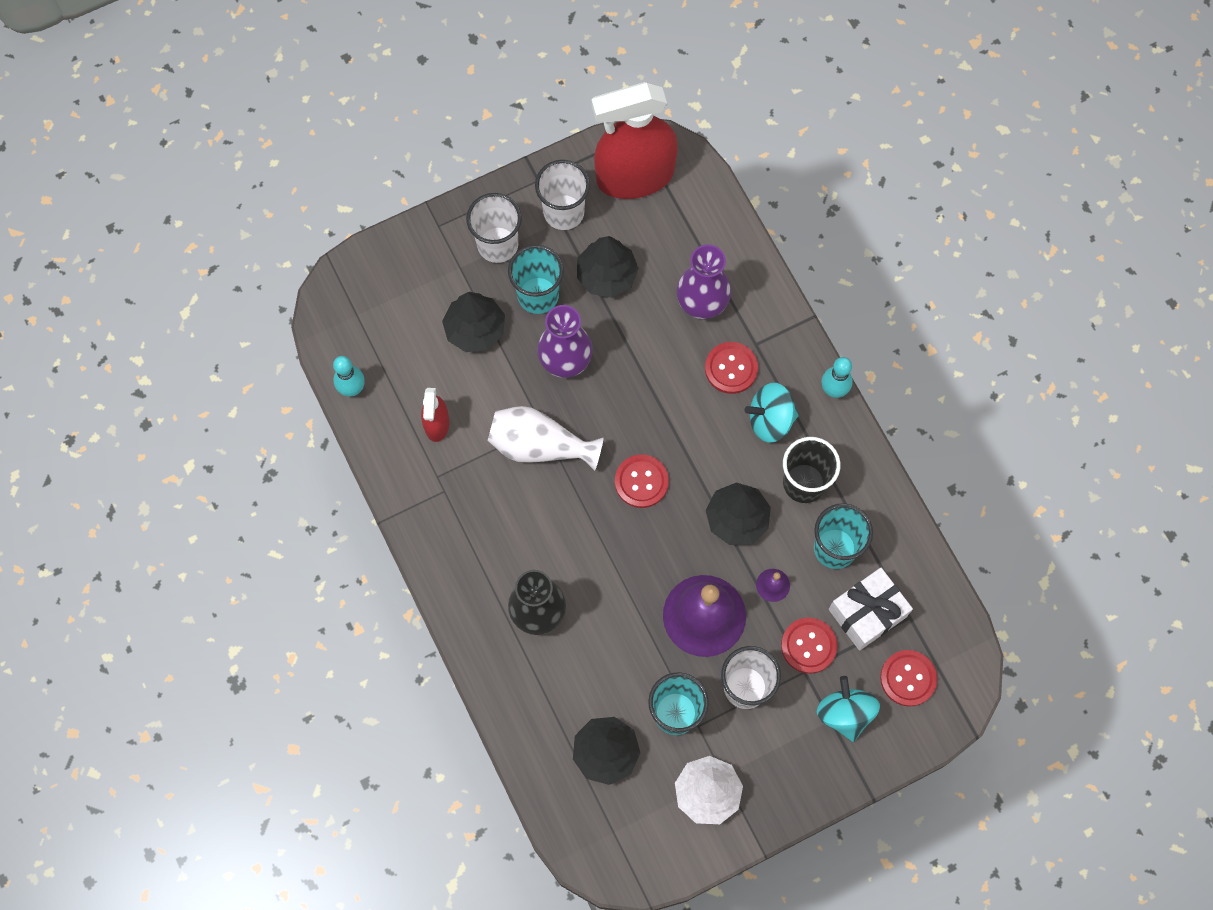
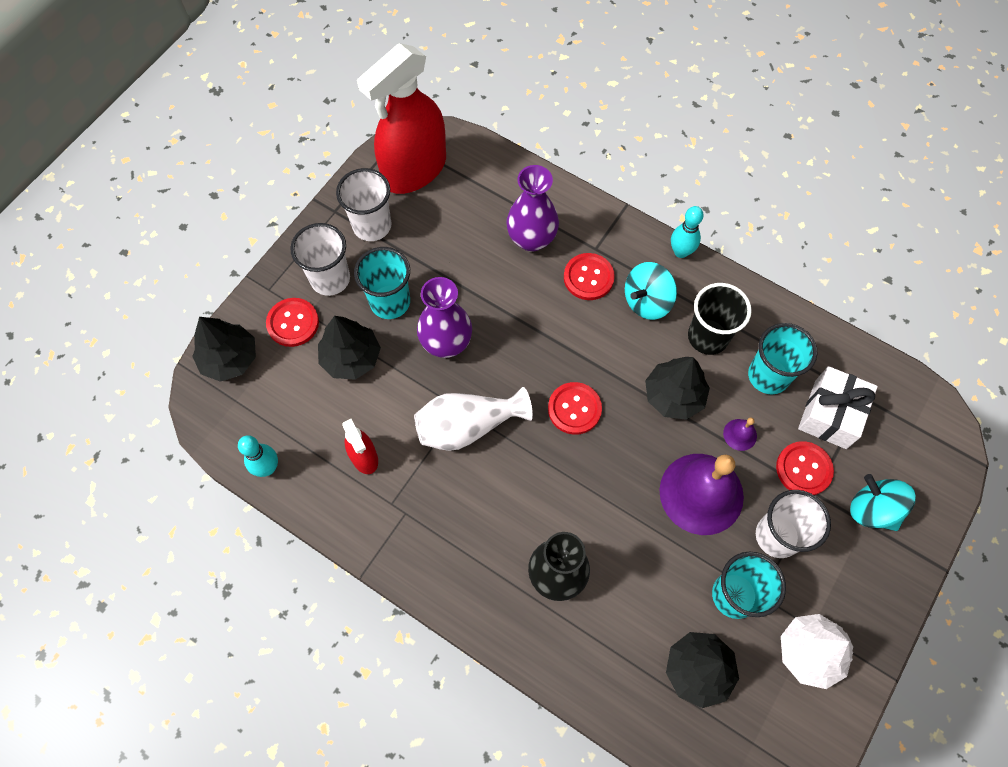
camera: 30 degrees left, 5 degrees down
(606, 275) = (439, 257): black tree -> black tree (230, 358)
(908, 678) = (900, 450): red button -> red button (293, 323)

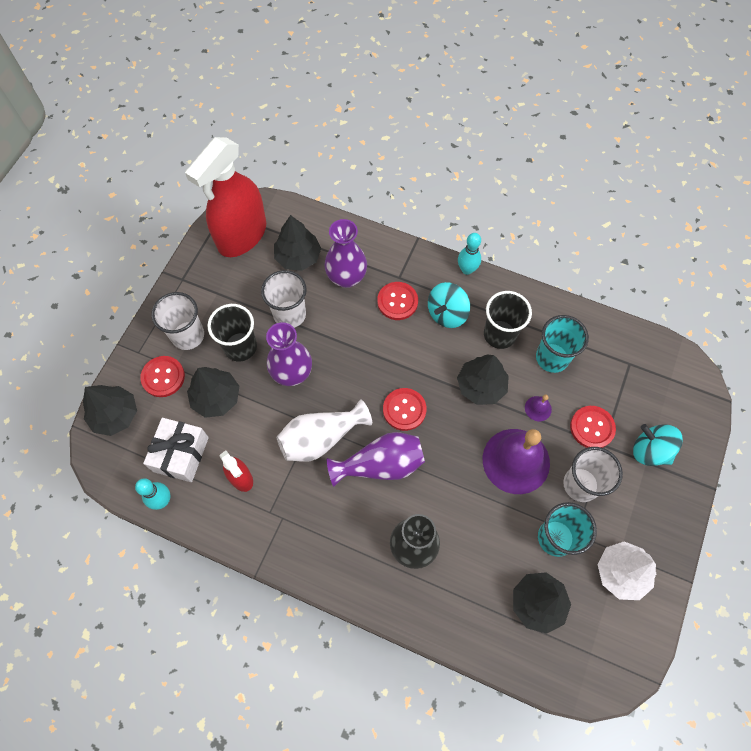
camera: 10 degrees left, 0 degrees up
(372, 226) = (215, 286): white cup -> white cup (289, 314)
(390, 302) = (240, 347): turquoise cup -> black cup
(477, 205) = (298, 257): none -> black tree
(534, 470) = (381, 465): none -> purple vase
(830, 414) = (605, 380): white gift -> white gift (181, 454)

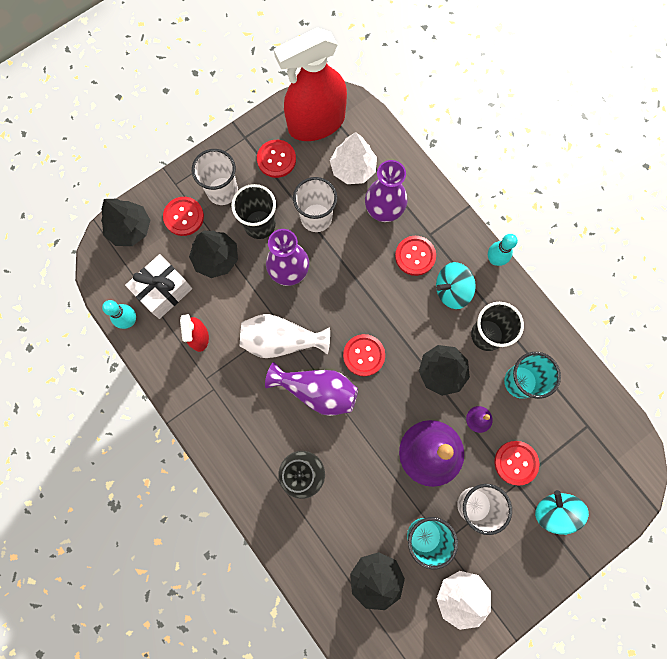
camera: 30 degrees right, 10 degrees up
(223, 283) = (276, 159): none -> red button
(298, 257) = (353, 168): black tree -> white tree

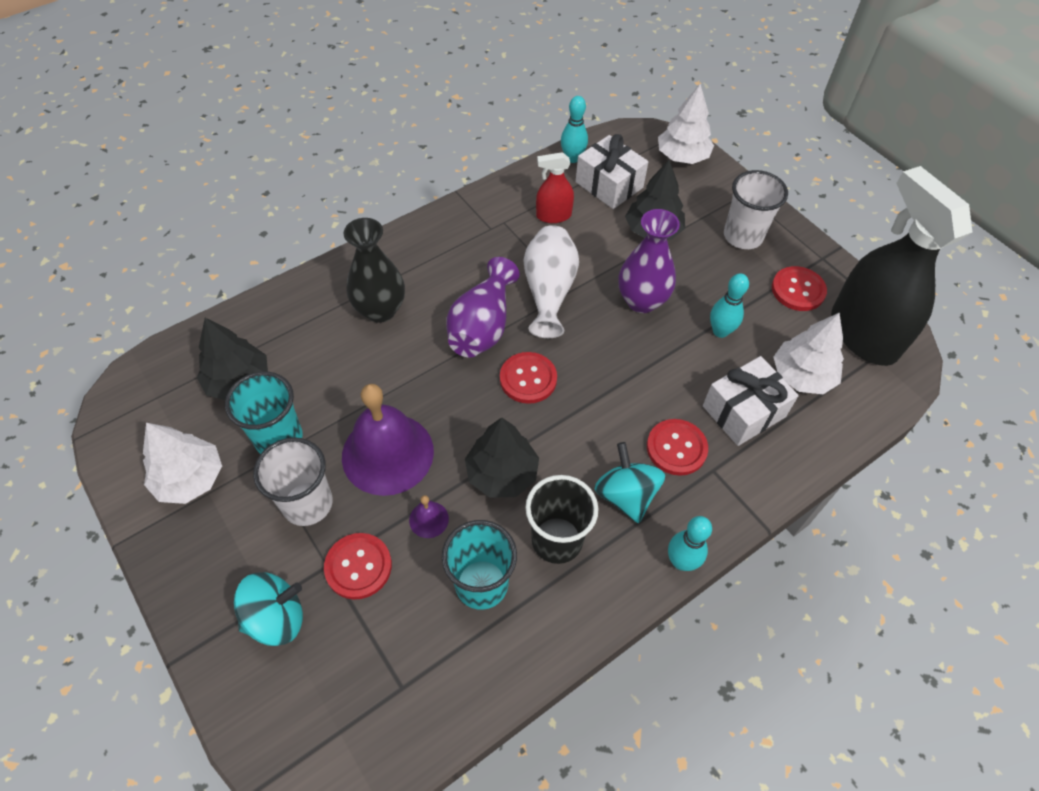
camera: 90 degrees right, 20 degrees down
(130, 229) = (682, 156): black tree -> white tree
(184, 217) = (703, 201): red button -> none
(259, 224) = (702, 272): black cup -> none
(316, 123) = (863, 334): red spray bottle -> black spray bottle
(316, 218) = (720, 331): white cup -> turquoise bowling pin
(384, 210) = (743, 411): purple vase -> white gift

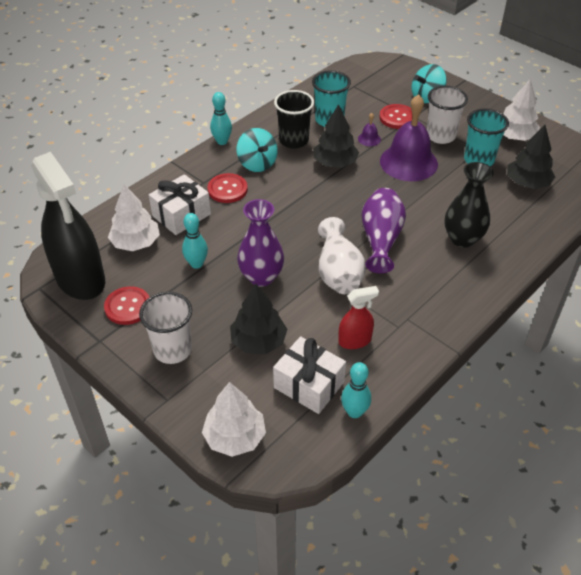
camera: 170 degrees right, 10 degrees down
(528, 379) = (335, 212): red button -> none

